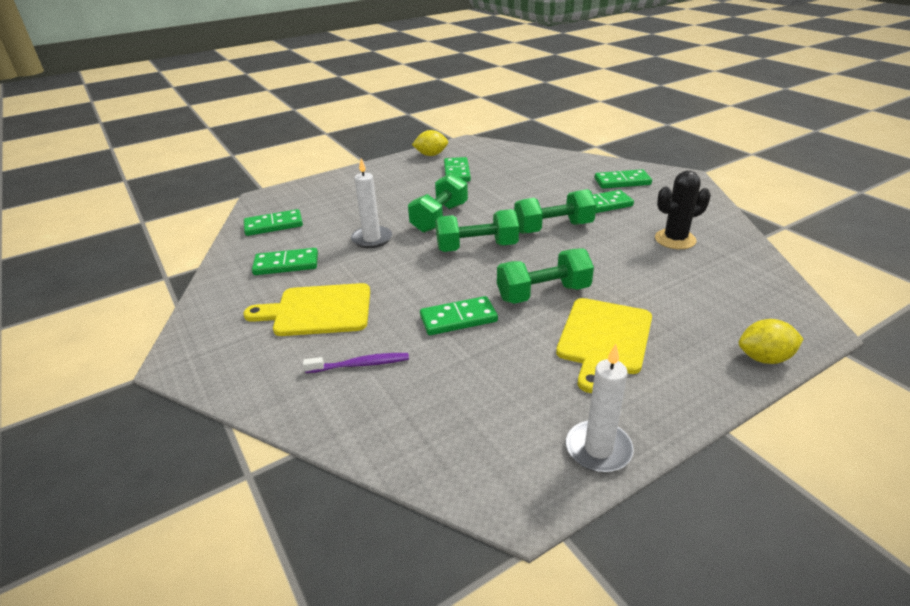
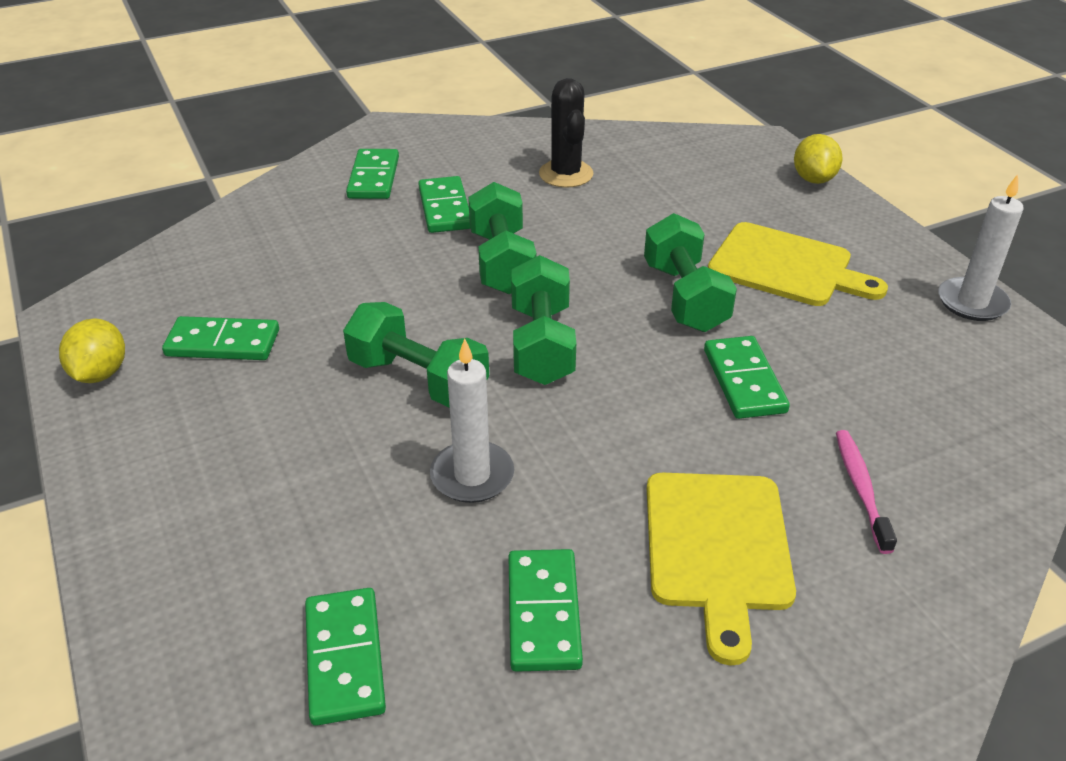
camera: 85 degrees left, 5 degrees up
(360, 364) = (861, 488): purple toothbrush -> pink toothbrush

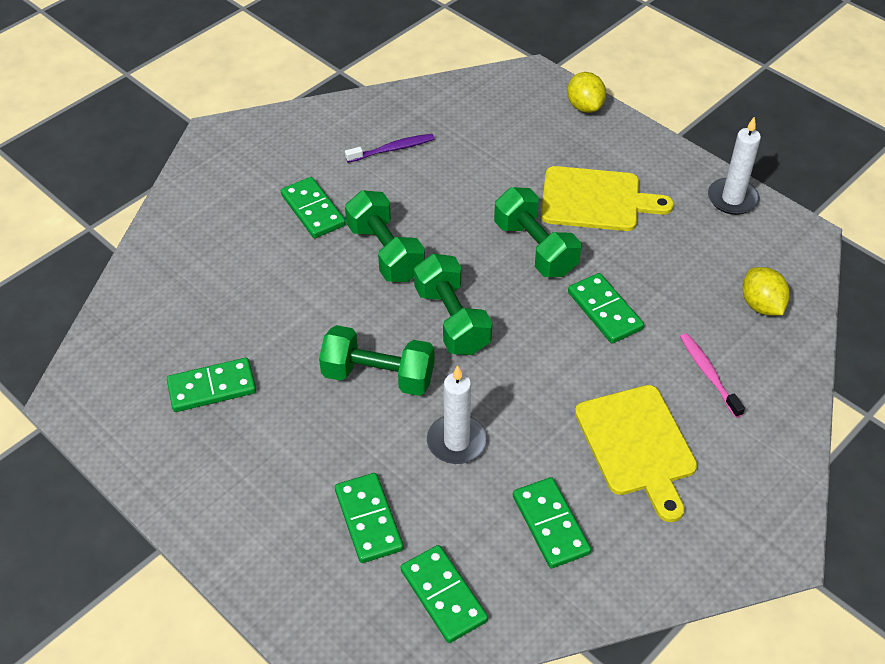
camera: 20 degrees left, 10 degrees up
(100, 373) = (133, 442): yellow lemon -> yellow lemon (761, 305)
(374, 178) = (236, 193): green domino -> green domino (369, 519)
(566, 174) = (392, 149): black cactus -> purple toothbrush

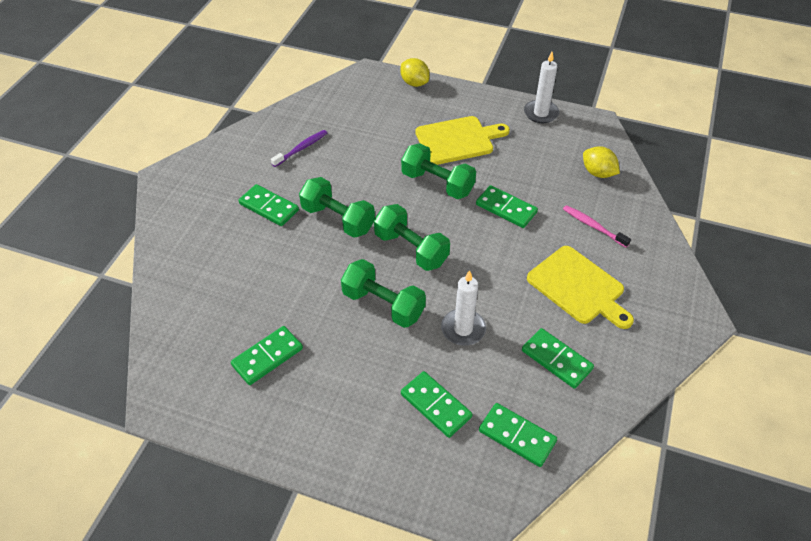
camera: 25 degrees left, 0 degrees up
(378, 376) = (383, 304): green dumbbell -> green dumbbell turned 45 degrees clockwise

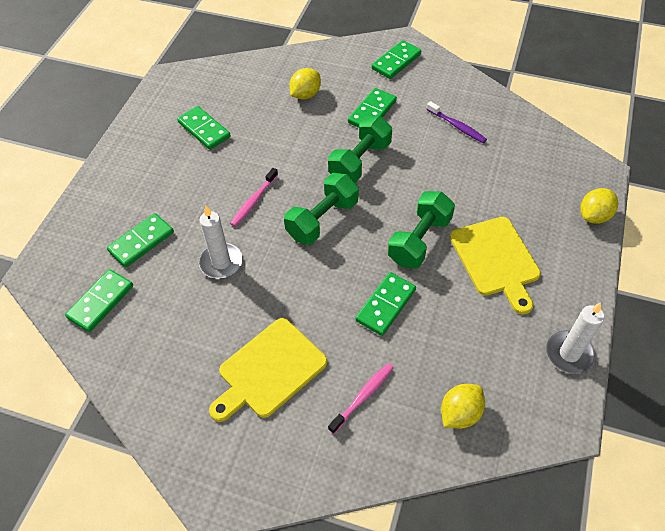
camera: 90 degrees right, 5 degrees up
(229, 261) = (305, 95): none -> yellow lemon
(383, 304) = (253, 201): green dumbbell -> pink toothbrush
(556, 359) = (177, 340): green domino -> green domino (396, 62)

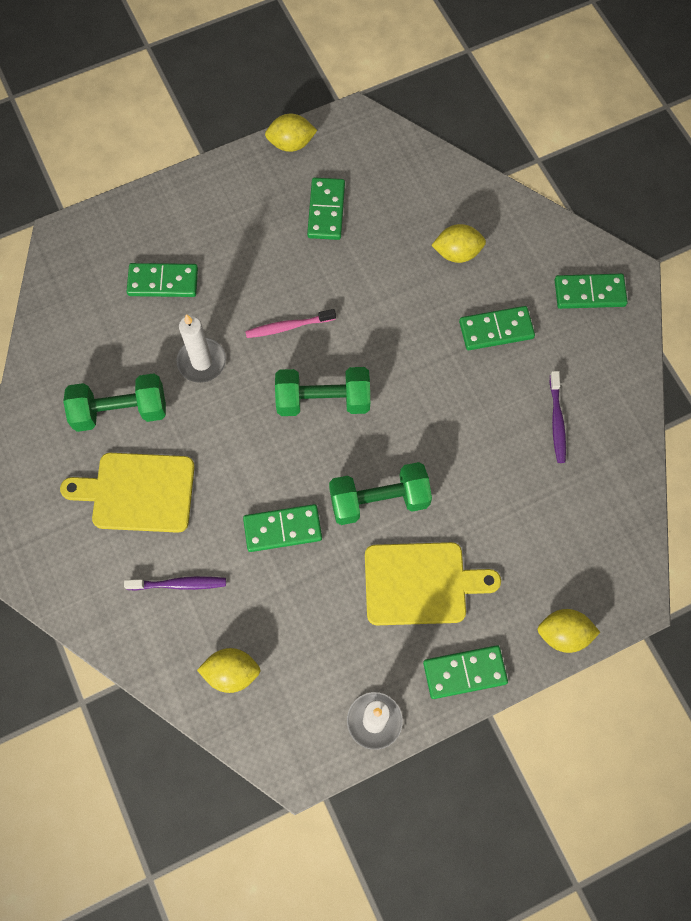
camera: 45 degrees right, 15 degrees up
(100, 302) = (82, 310): green domino -> green domino (464, 672)
(141, 114) = (291, 144): none -> yellow lemon
(359, 161) = (421, 373): green dumbbell -> green dumbbell (120, 411)
(363, 396) = (179, 584): pink toothbrush -> purple toothbrush
(496, 260) = (421, 583): yellow cutting board -> yellow cutting board turned 120 degrees counterclockwise

